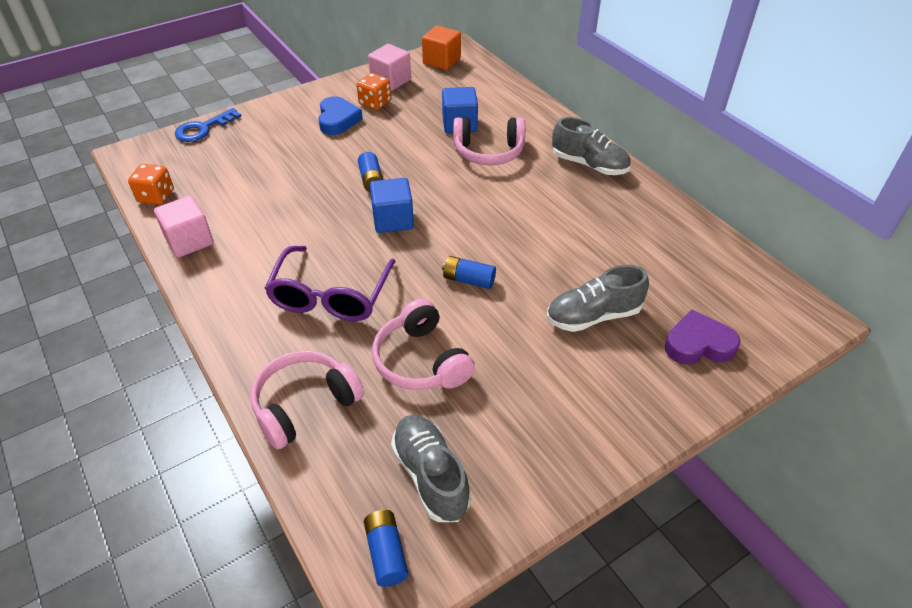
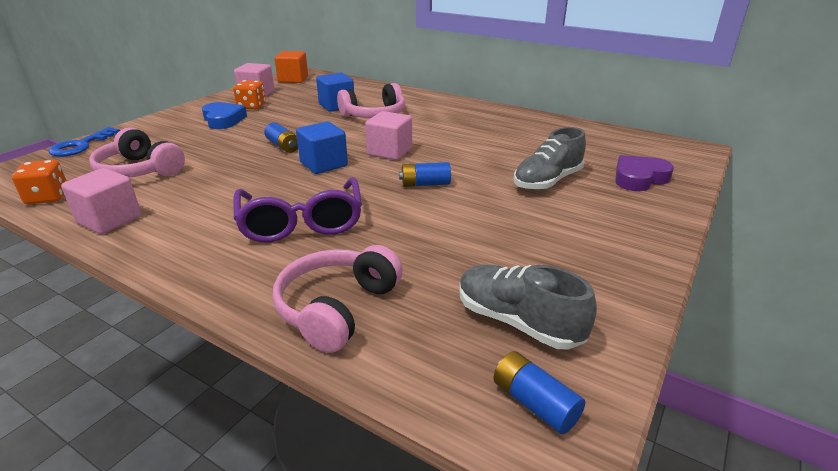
camera: 25 degrees left, 15 degrees down
(421, 361) = (430, 243): pink headphones -> pink headphones (139, 170)
(466, 219) = (389, 152): none -> pink cube
(589, 165) = (459, 109): grey shoe -> none

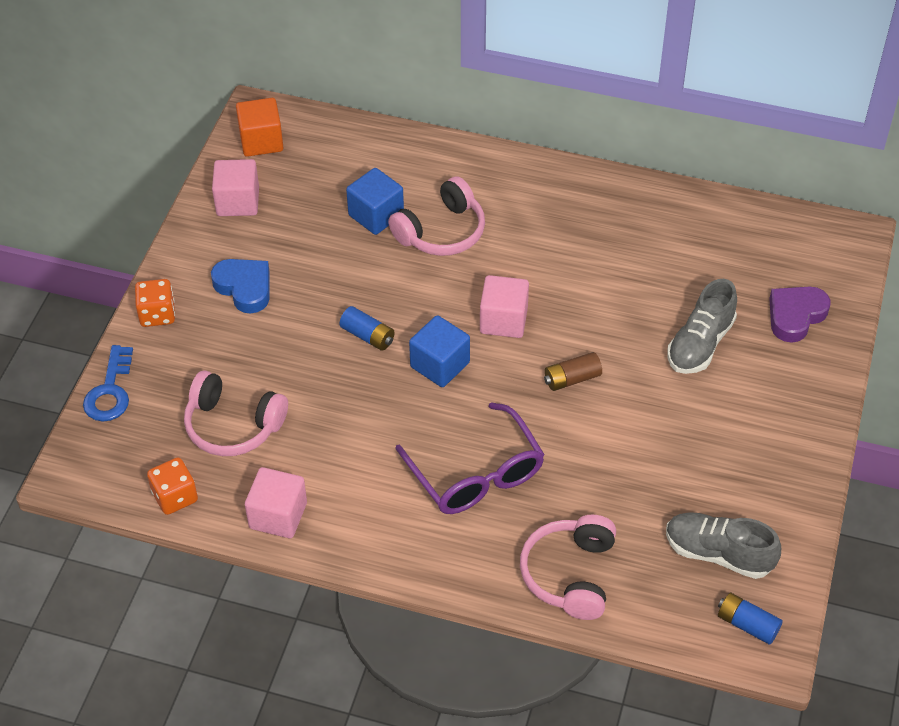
camera: 15 degrees left, 20 degrees up
(252, 106) = (257, 242): orange dice -> orange dice (157, 314)
(425, 184) = (572, 379): blue battery -> brown battery

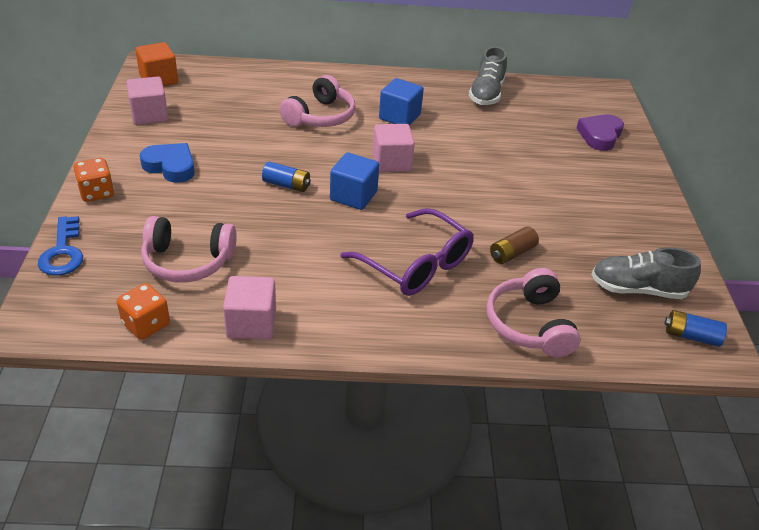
camera: 20 degrees left, 10 degrees down
(376, 215) = (265, 112): blue cube -> blue cube (399, 117)
(572, 379) = (462, 191): brown battery -> brown battery (512, 253)
(700, 344) = (544, 159): grey shoe -> grey shoe (486, 94)

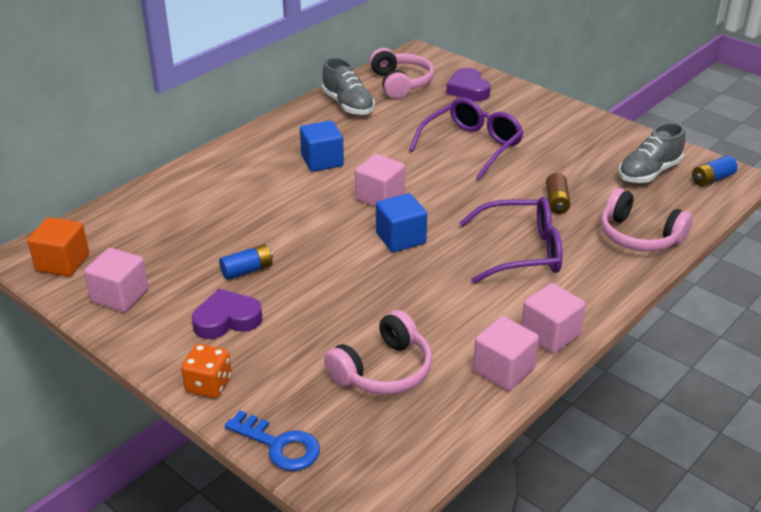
camera: 45 degrees left, 5 degrees down
(146, 324) = (443, 432): orange dice -> none
(170, 166) = (227, 319): blue heart -> purple heart
(286, 185) = (341, 265): blue battery -> blue battery (247, 270)
(320, 116) = (265, 199): pink headphones -> pink headphones (400, 83)
(325, 330) = (550, 334): none -> pink cube
(523, 174) = (471, 146): none -> purple glasses

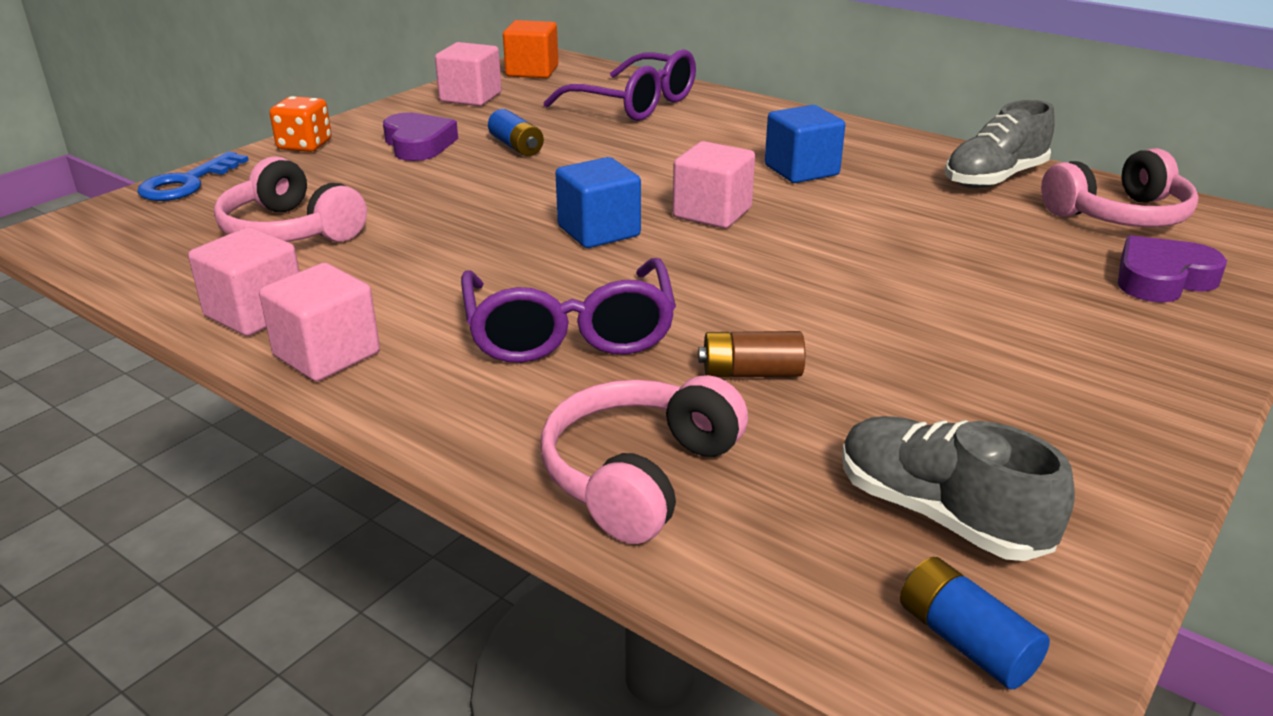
camera: 85 degrees right, 5 degrees down
(471, 146) = (923, 284): purple glasses -> purple glasses (634, 104)

